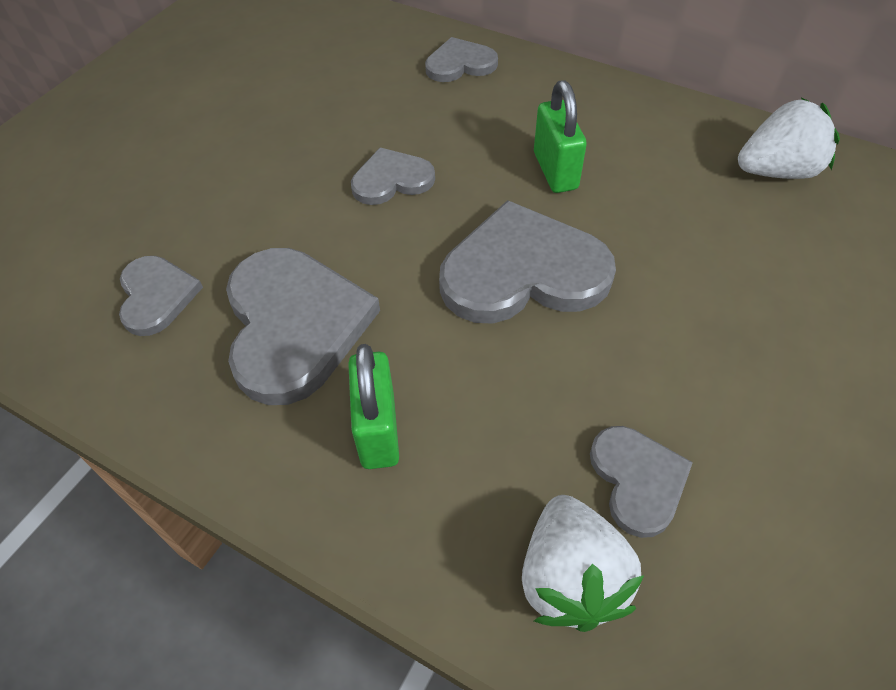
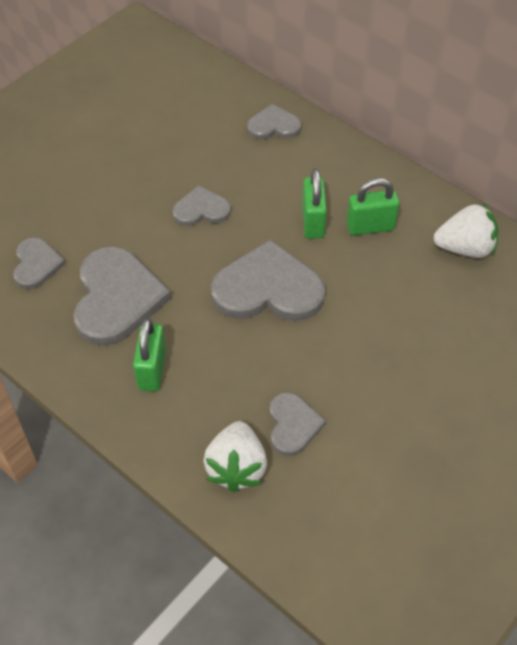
camera: 10 degrees right, 0 degrees up
(637, 165) = (370, 227): none -> green padlock

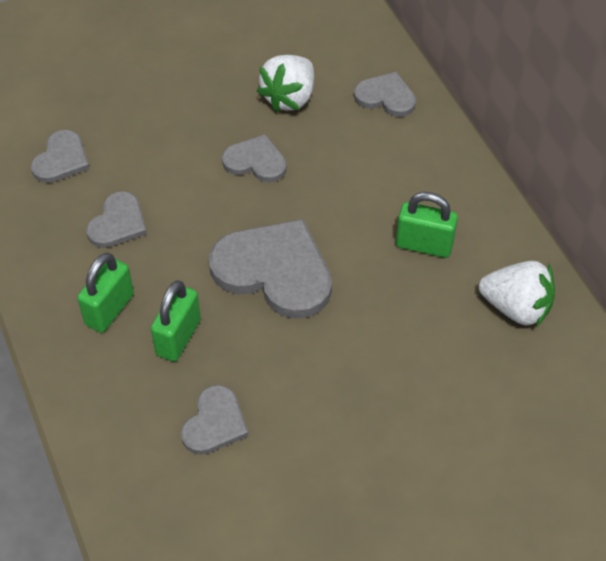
camera: 25 degrees right, 0 degrees up
(117, 298) = (118, 223): grey heart -> grey heart, size x0.55
(236, 467) = (133, 442): white strawberry -> white strawberry (289, 98)
(313, 222) = (365, 217): green padlock -> green padlock (178, 337)

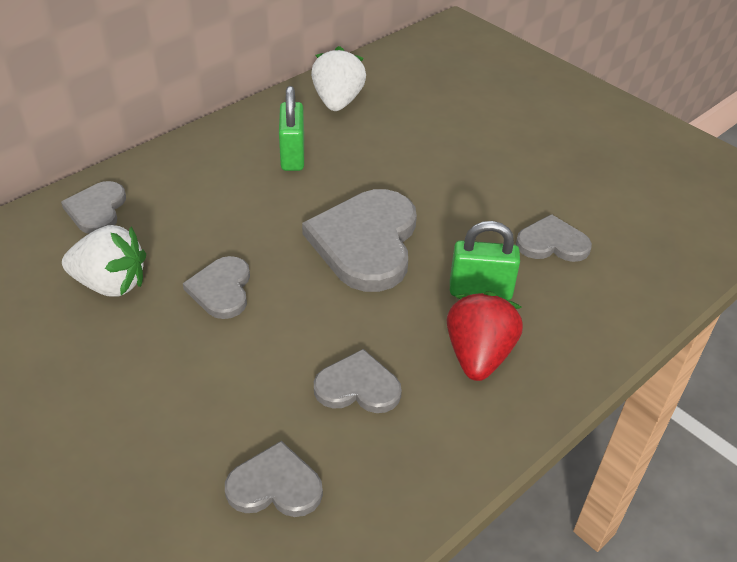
camera: 110 degrees left, 10 degrees down
(109, 309) = (478, 355): green padlock -> red strawberry

